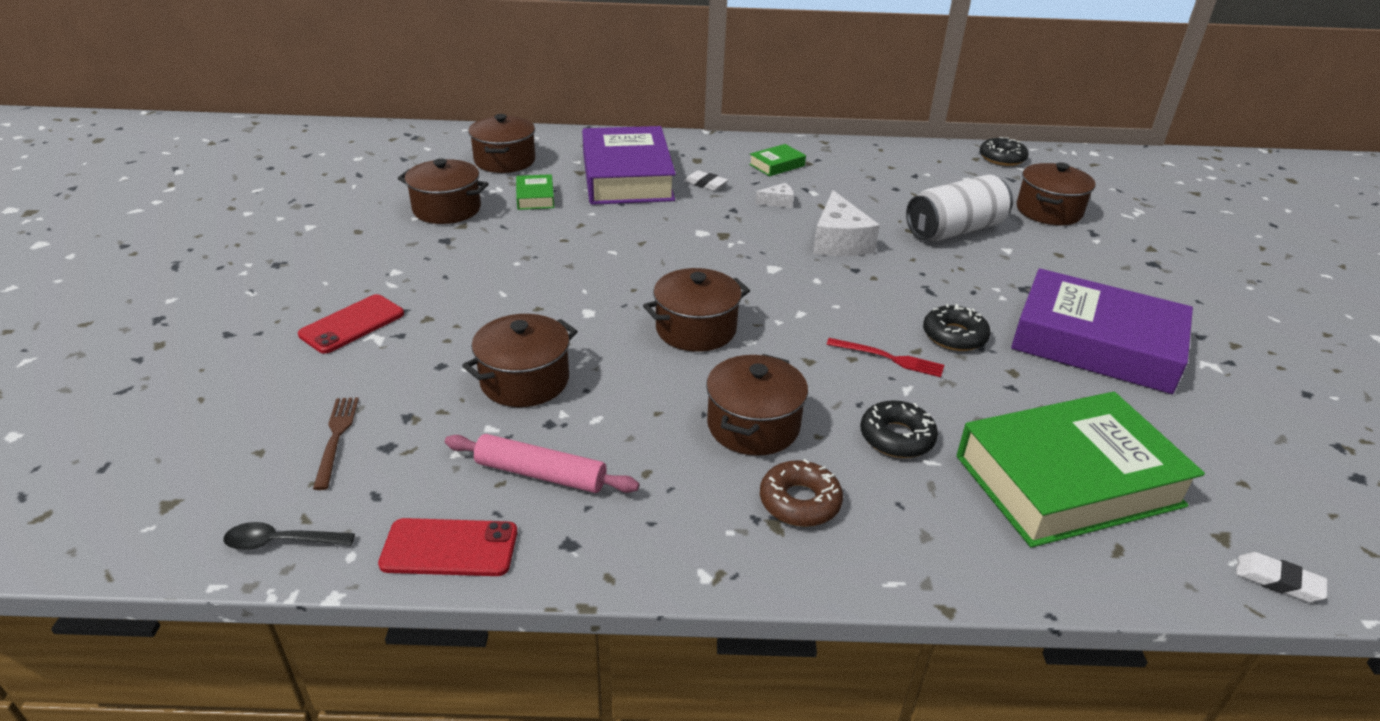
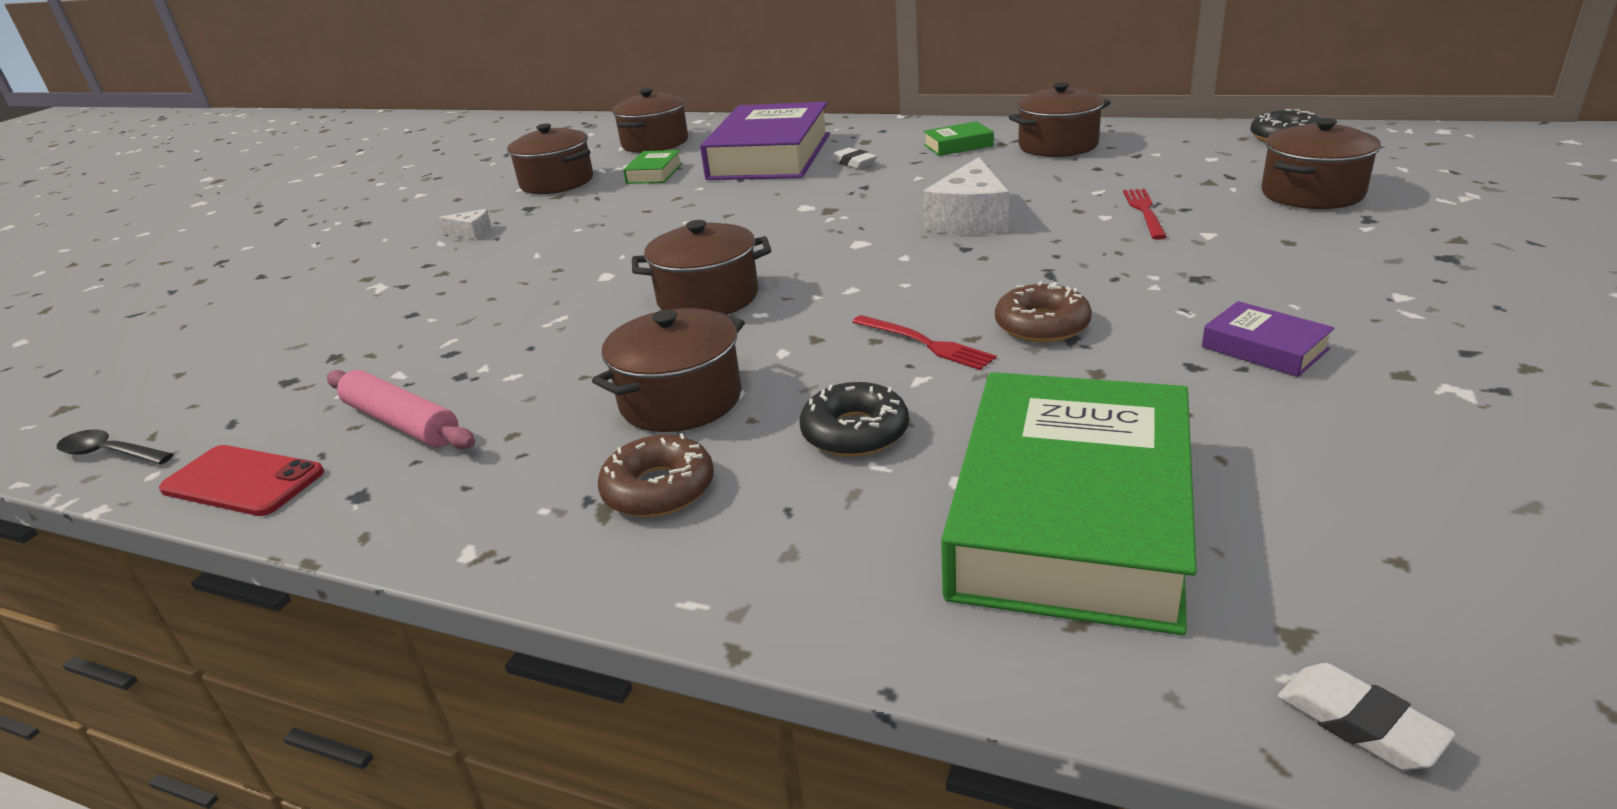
camera: 25 degrees right, 5 degrees down
(336, 438) = (253, 368): brown fork -> none
(352, 324) = (370, 274): red phone -> none
(524, 381) = (476, 334): brown pot -> brown pot (1058, 146)
(778, 202) = (926, 180): white cheese -> white cheese (471, 233)
(954, 230) = (1144, 212): white can -> red fork
(954, 336) = (1042, 325): black donut -> brown donut
(1068, 480) = (1071, 515): green book -> green book turned 75 degrees counterclockwise
(1096, 343) = (1264, 348): purple book -> purple book, size x0.42

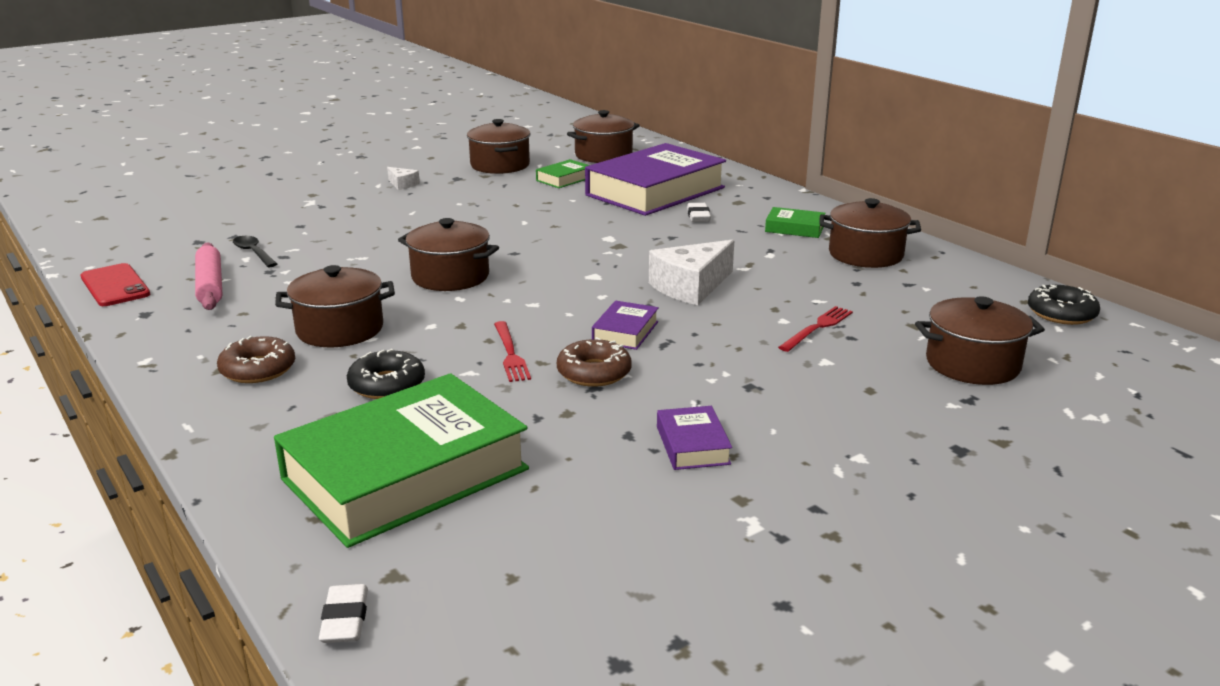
camera: 30 degrees right, 5 degrees down
(110, 453) = (88, 249): black spoon -> black spoon (253, 253)
(993, 278) = (625, 332): none -> purple book

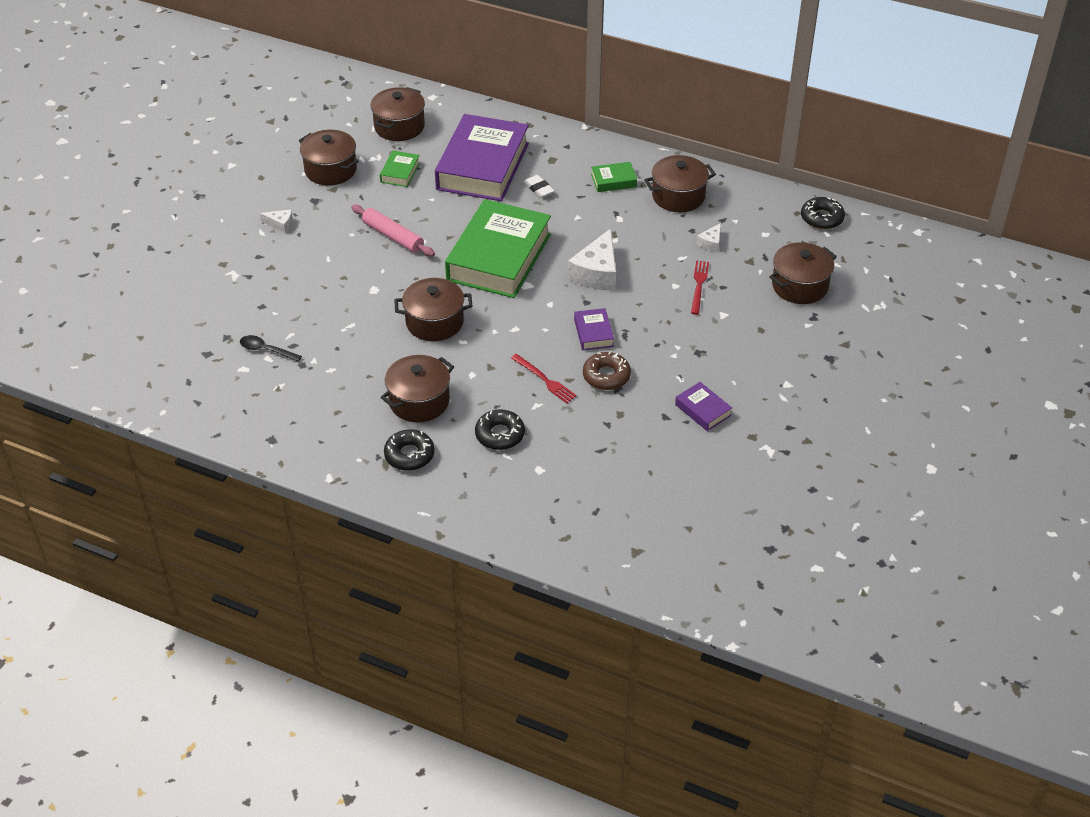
camera: 30 degrees left, 20 degrees up
(115, 286) = (211, 423): red phone -> none
(210, 285) = (279, 395): pink rolling pin -> pink rolling pin (393, 236)
(258, 369) = (409, 455): brown donut -> black donut
(345, 620) = (639, 582): white eraser -> none
(405, 474) = (579, 492): green book -> green book (499, 257)
(872, 298) = (711, 243): none -> white cheese

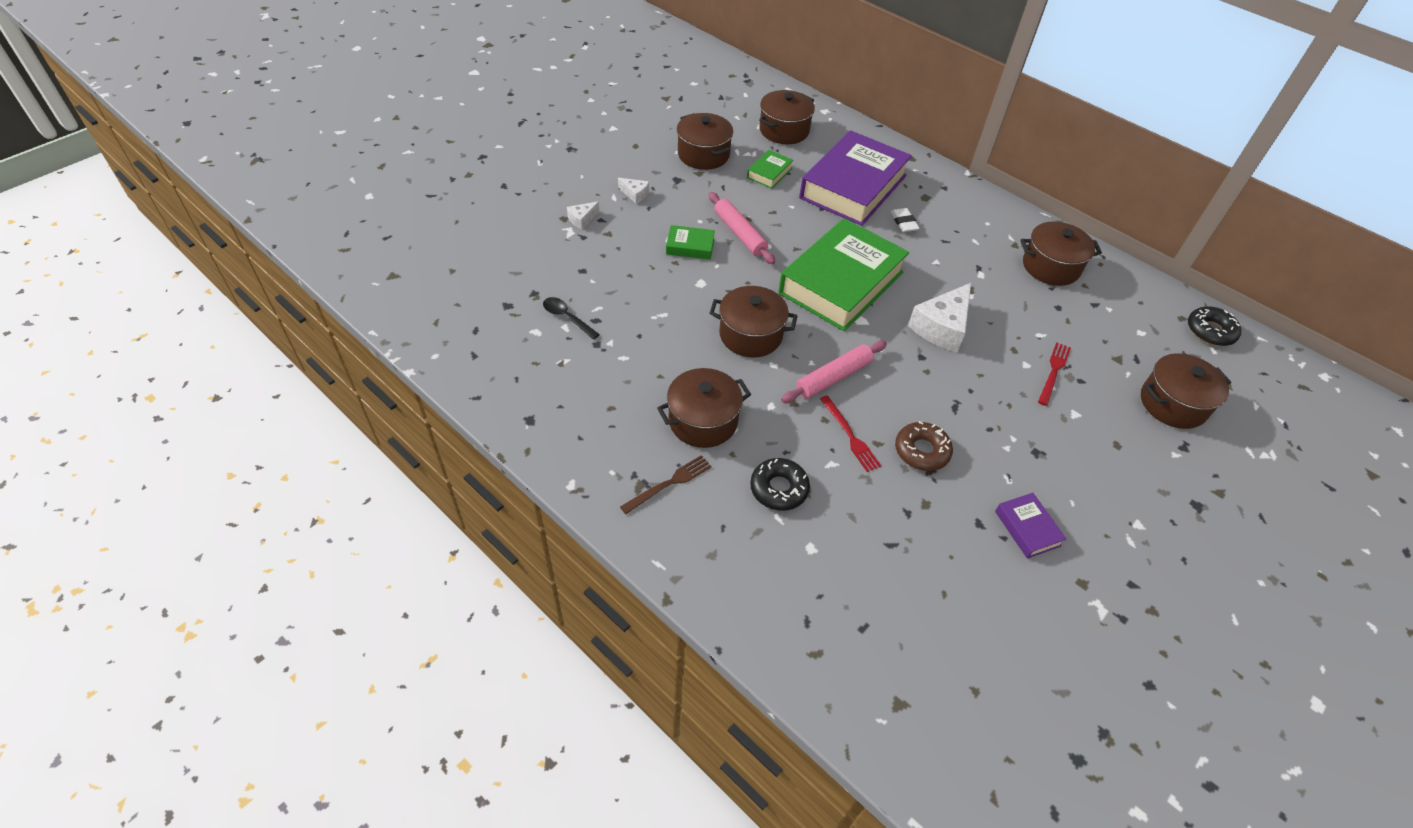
camera: 15 degrees right, 5 degrees up
(409, 455) = (669, 483): black donut -> brown fork
(517, 338) = (833, 377): none -> pink rolling pin
(593, 333) = (920, 395): purple book -> none
(613, 181) = (984, 234): green book -> green book (690, 246)
(711, 243) = (1077, 327): white cheese -> white cheese (582, 219)

